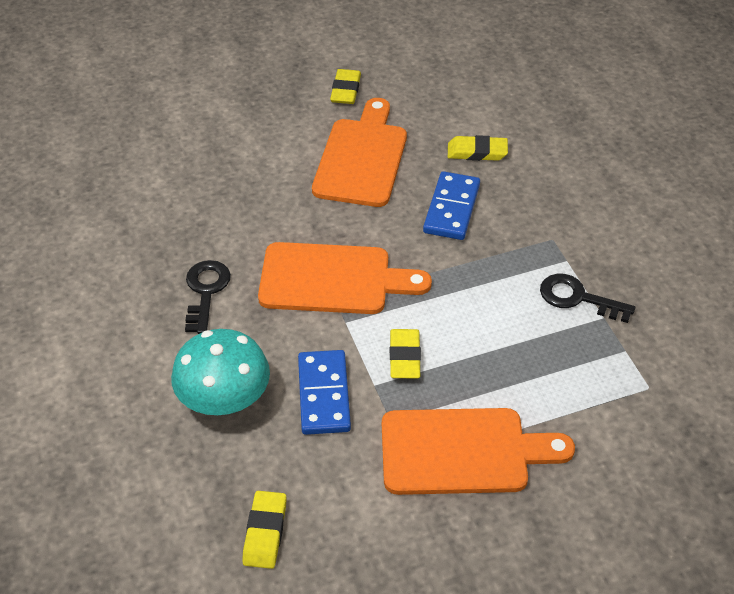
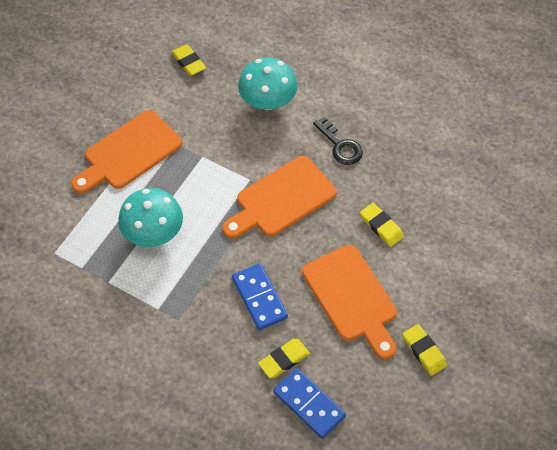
camera: 140 degrees right, 10 degrees up
(324, 395) = (222, 135): blue domino -> blue domino (309, 404)
(404, 357) = (200, 181): yellow eraser -> yellow eraser (381, 226)
(511, 336) = (153, 233): none -> turquoise mushroom
(578, 298) = (132, 285): black key -> none

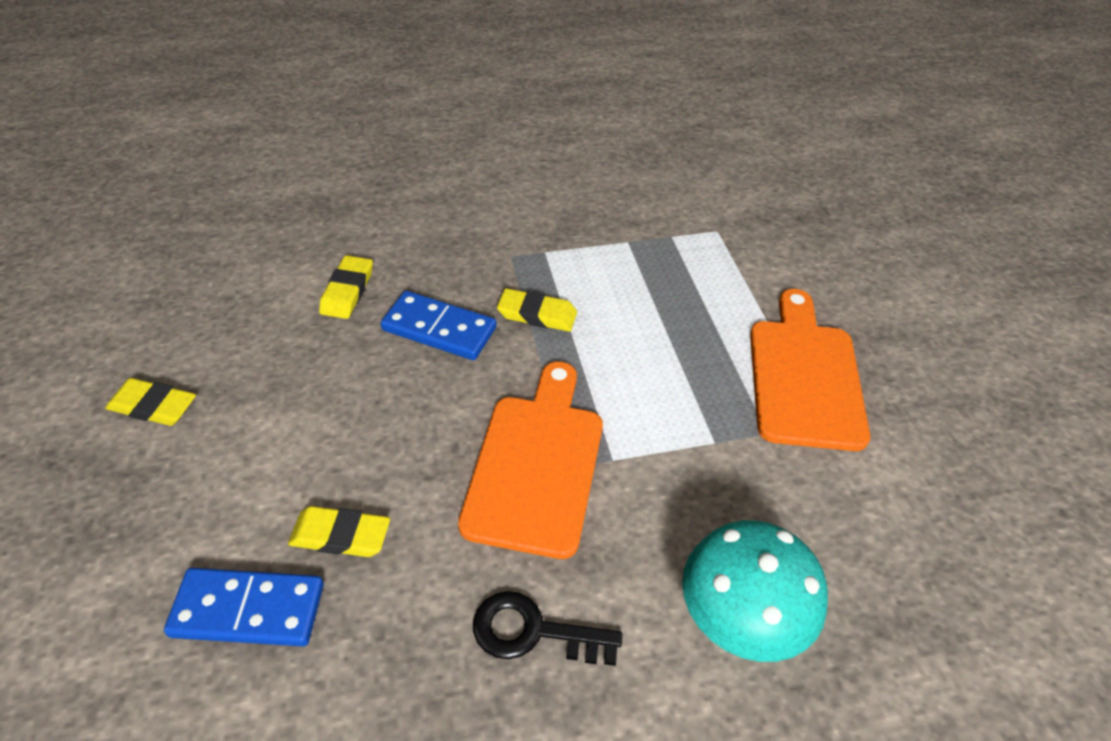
camera: 135 degrees right, 10 degrees down
(153, 233) = (646, 312): turquoise mushroom -> none
(188, 62) = (944, 580): yellow eraser -> yellow eraser (537, 314)
(309, 404) = (279, 271): blue domino -> blue domino (248, 609)
(352, 297) = (311, 405): orange cutting board -> none

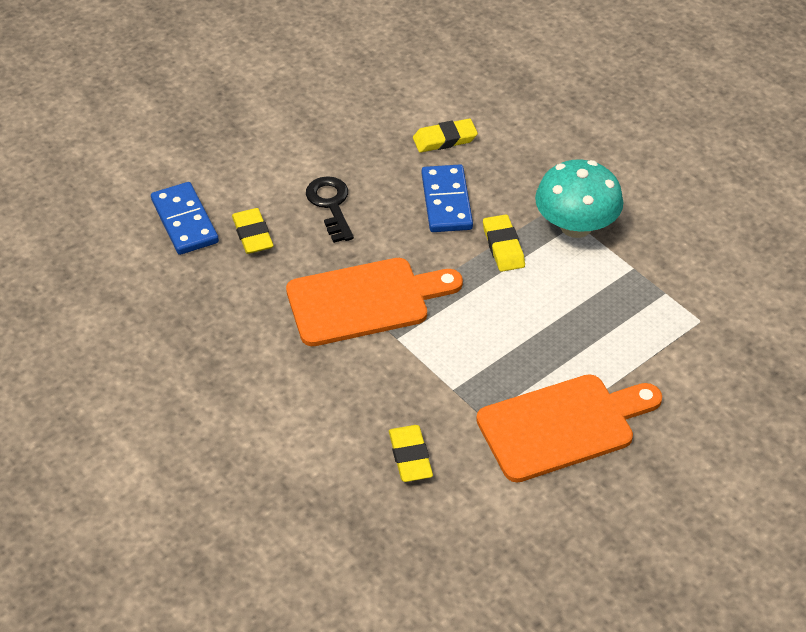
camera: 65 degrees right, 0 degrees up
(153, 406) = (284, 108): yellow eraser -> yellow eraser (410, 456)
(533, 631) = (245, 347): black key -> black key (331, 205)
(741, 616) = (317, 444): turquoise mushroom -> turquoise mushroom (576, 226)

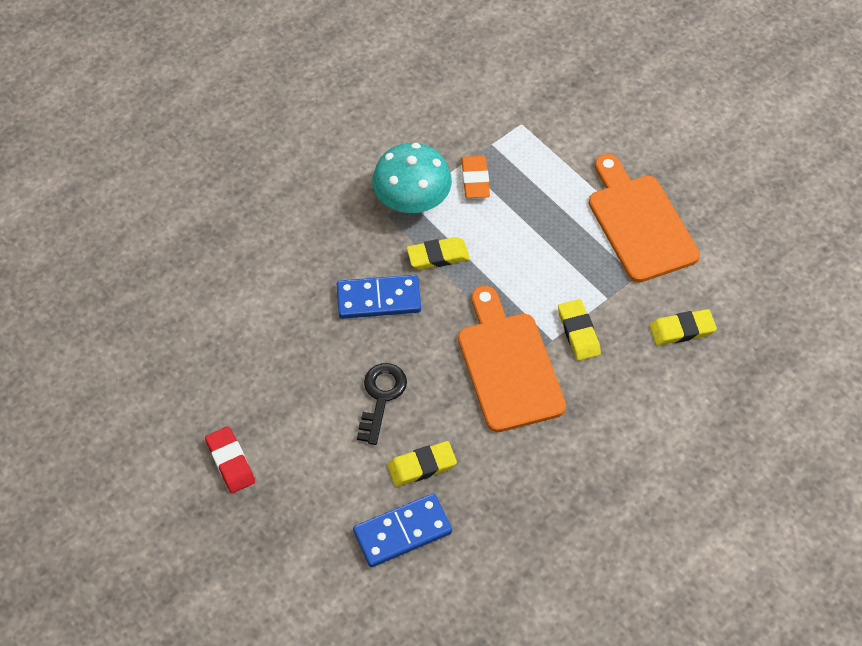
camera: 90 degrees left, 10 degrees up
(268, 108) = (230, 462): none -> red eraser
(331, 205) = (381, 397): black key -> black key turned 120 degrees clockwise
(444, 139) = (290, 299): yellow eraser -> yellow eraser (578, 332)
(611, 278) = (475, 179): none -> orange eraser

